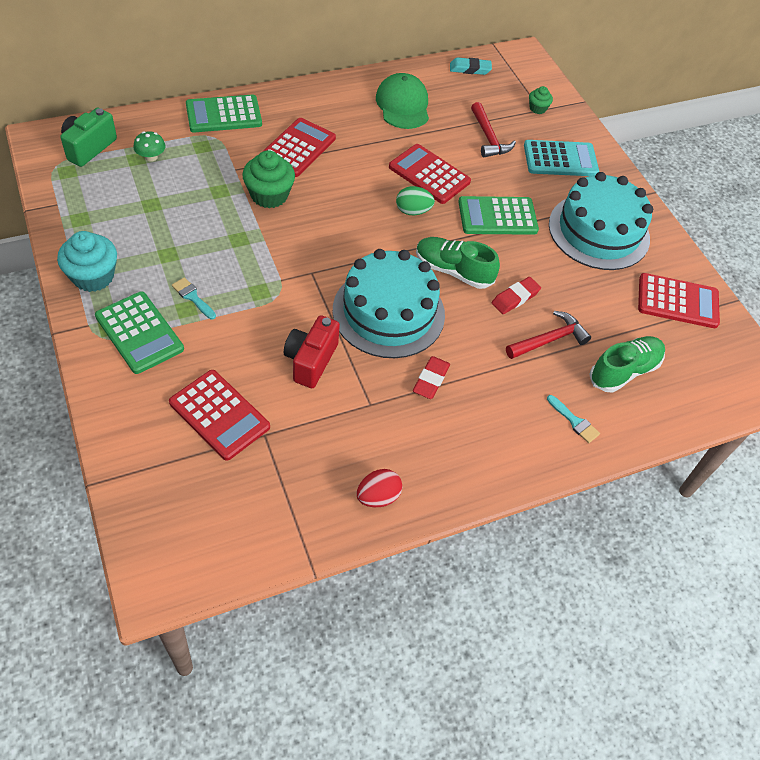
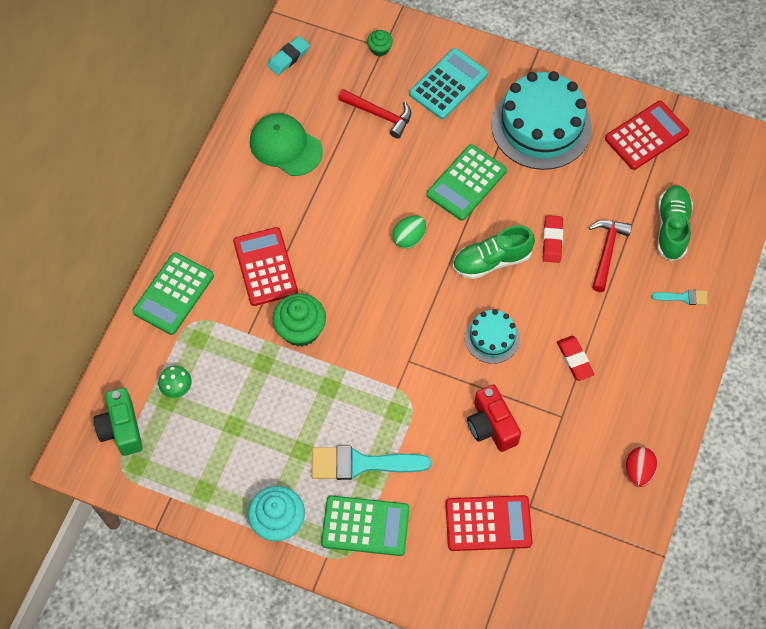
camera: 40 degrees left, 10 degrees up
(193, 297) = (361, 464): turquoise brush -> turquoise brush, size x2.03
(388, 312) = (492, 338): turquoise cake -> turquoise cake, size x0.51
(429, 174) = (381, 193): red calculator -> none

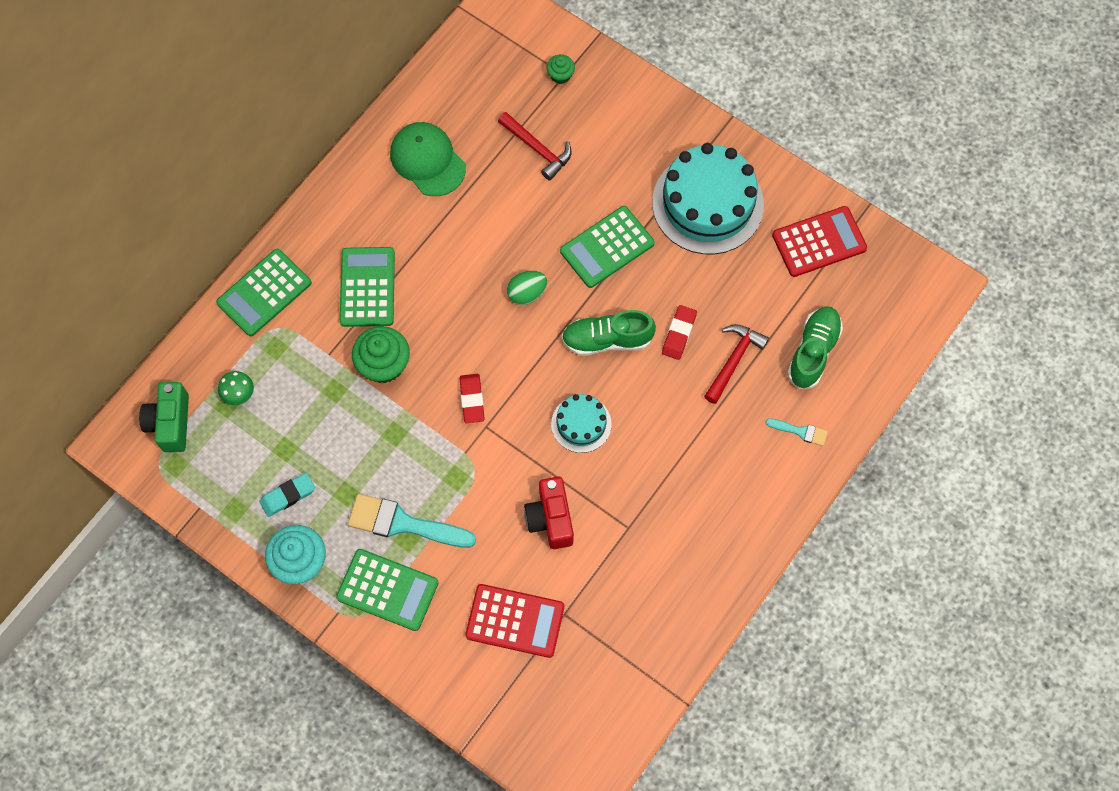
camera: 15 degrees right, 5 degrees up
(265, 267) = (367, 287): red calculator -> green calculator
(288, 57) = (460, 62): turquoise eraser -> turquoise eraser (288, 496)
(448, 84) = (622, 132): turquoise calculator -> none
(574, 359) = (661, 470): red eraser -> red eraser (472, 399)
(638, 471) = (690, 607): red egg -> none

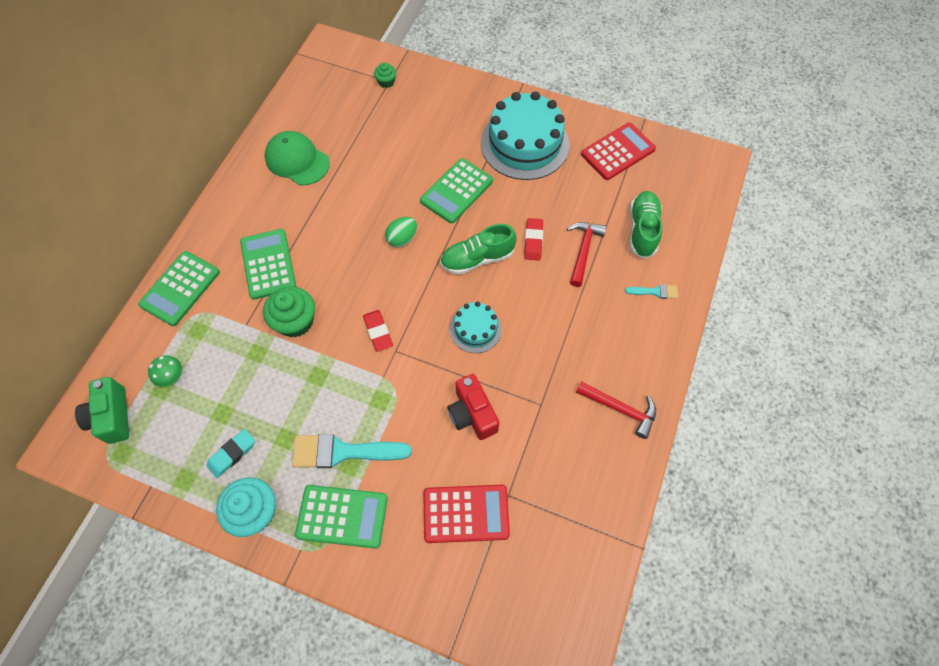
camera: 15 degrees left, 5 degrees down
(537, 149) = (382, 134): red hammer -> red hammer (620, 409)

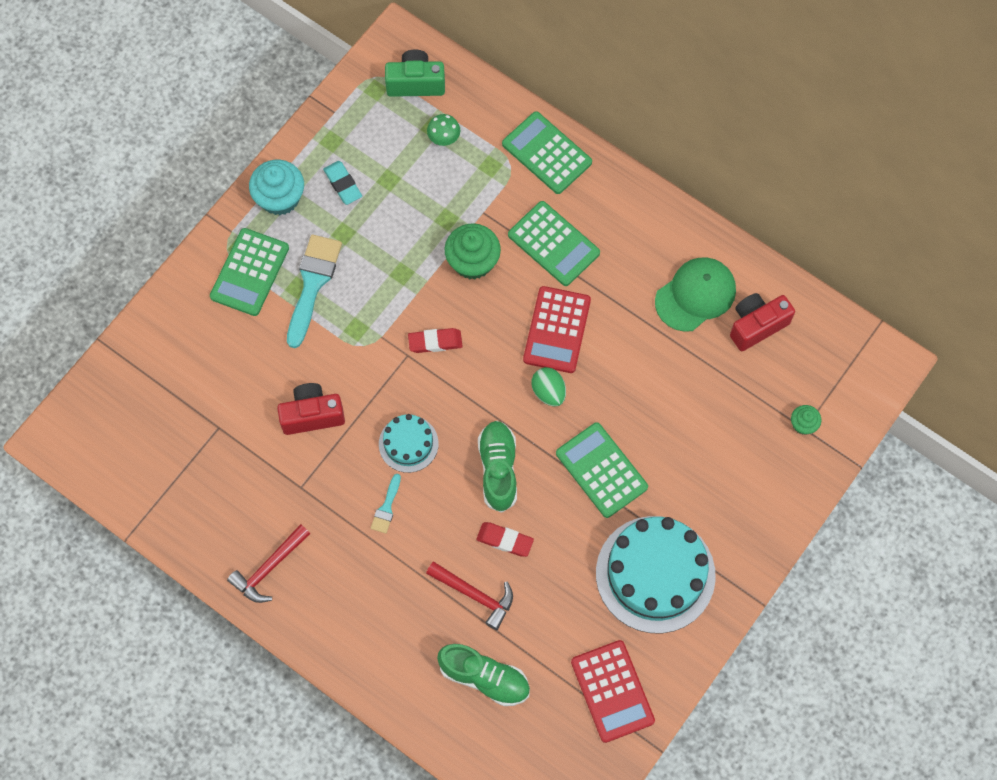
camera: 105 degrees right, 5 degrees up
(268, 264) = (553, 244): green calculator -> green calculator turned 45 degrees clockwise
(315, 120) = (756, 325): none -> red camera
(466, 513) = (214, 383): red calculator -> red calculator (557, 330)
(655, 292) = (396, 660): turquoise brush -> turquoise brush (386, 507)

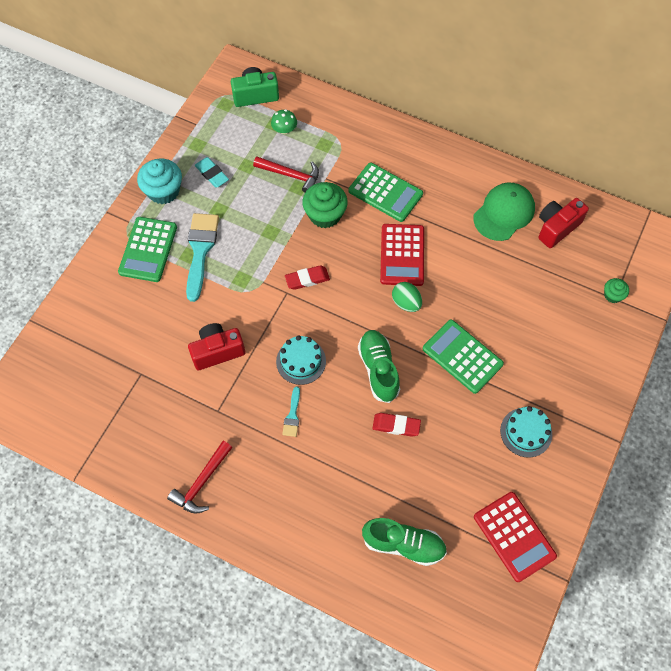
camera: 10 degrees left, 5 degrees down
(475, 595) = (380, 475): red hammer -> red hammer (291, 175)
(546, 153) = (366, 129): green calculator -> none
(655, 574) = (526, 432): turquoise cake -> turquoise cake, size x0.51

